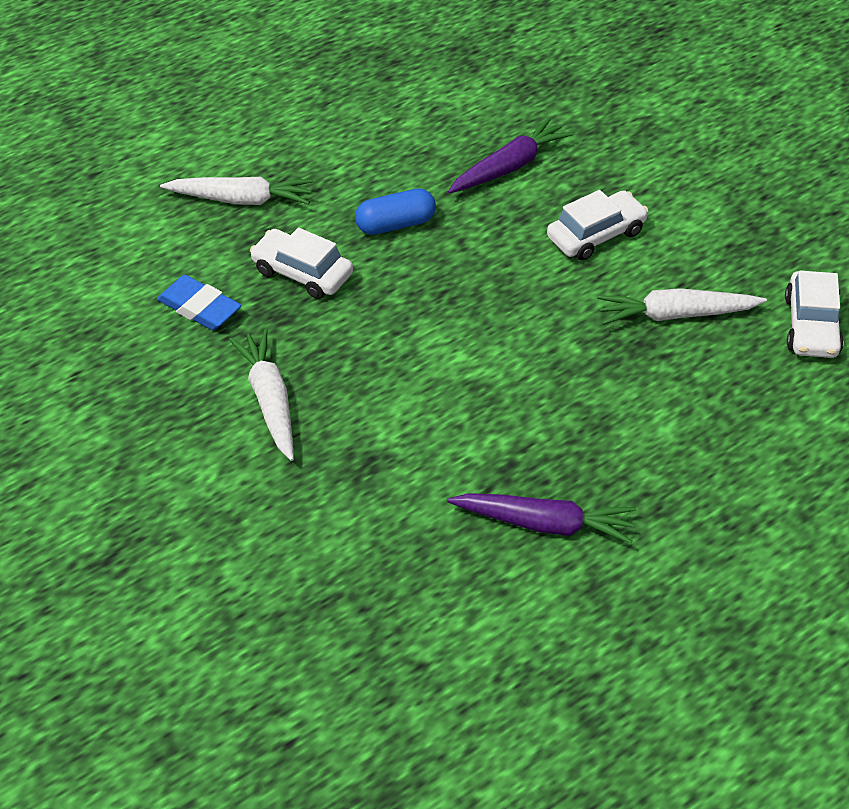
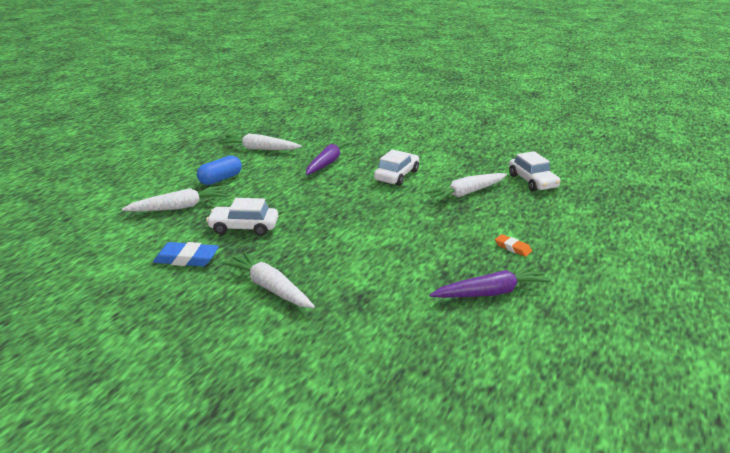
camera: 30 degrees left, 20 degrees down
(396, 224) = (284, 196): blue capsule -> blue capsule (220, 179)
(426, 98) = (259, 149): none -> white carrot
(648, 456) = (512, 248): none -> orange eraser

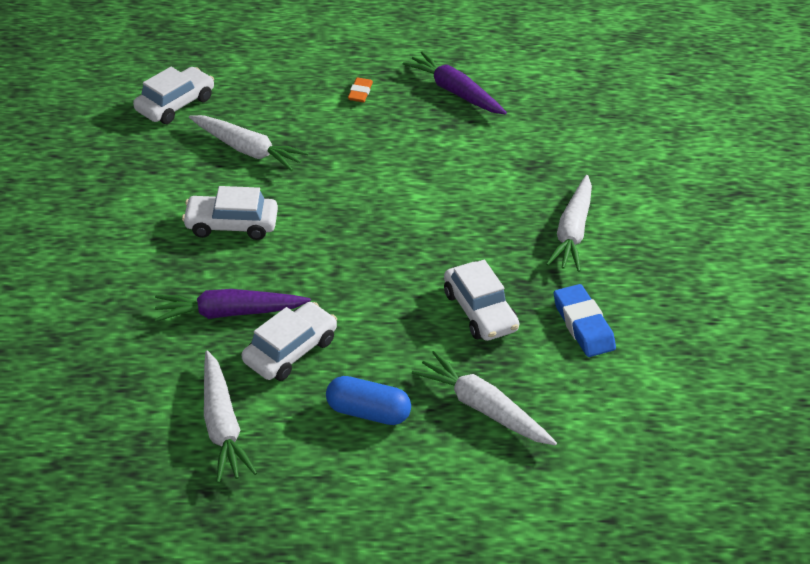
camera: 120 degrees left, 15 degrees up
(284, 171) = (290, 350): none -> white car

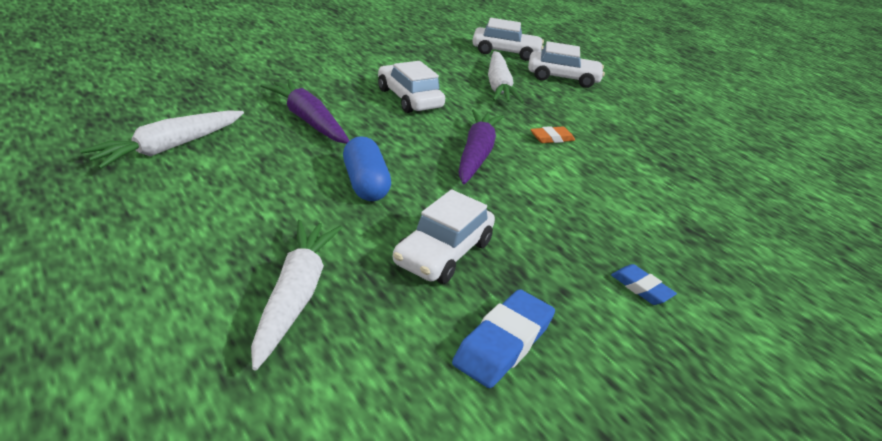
camera: 55 degrees right, 10 degrees down
(290, 350) = (287, 157): white car -> white car (563, 78)
(360, 93) = (634, 115): orange eraser -> orange eraser (552, 138)
(368, 412) = (235, 219): blue capsule -> blue capsule (365, 184)
(454, 92) = (714, 158): purple carrot -> purple carrot (476, 154)
(572, 232) = (641, 288): white carrot -> blue eraser

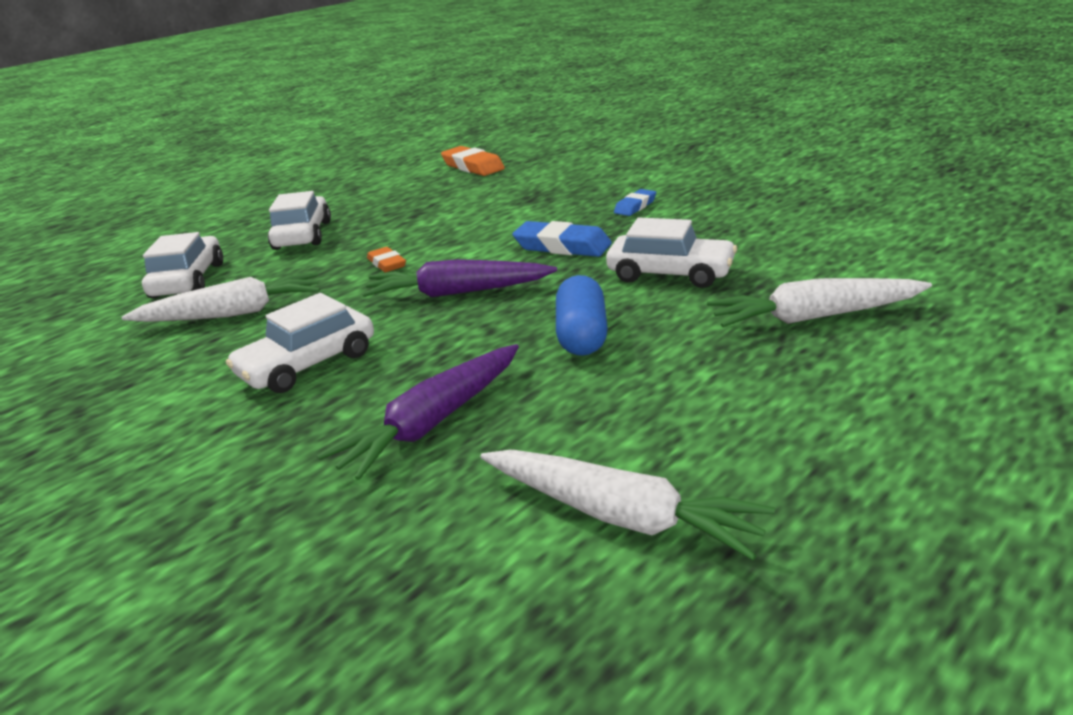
camera: 95 degrees left, 5 degrees down
(365, 184) = (582, 335): blue capsule -> blue capsule turned 60 degrees counterclockwise
(503, 343) = (758, 236): blue eraser -> blue eraser (562, 246)
(506, 52) = (82, 330): white car -> white car (303, 235)
(820, 219) = (473, 167): none -> orange eraser

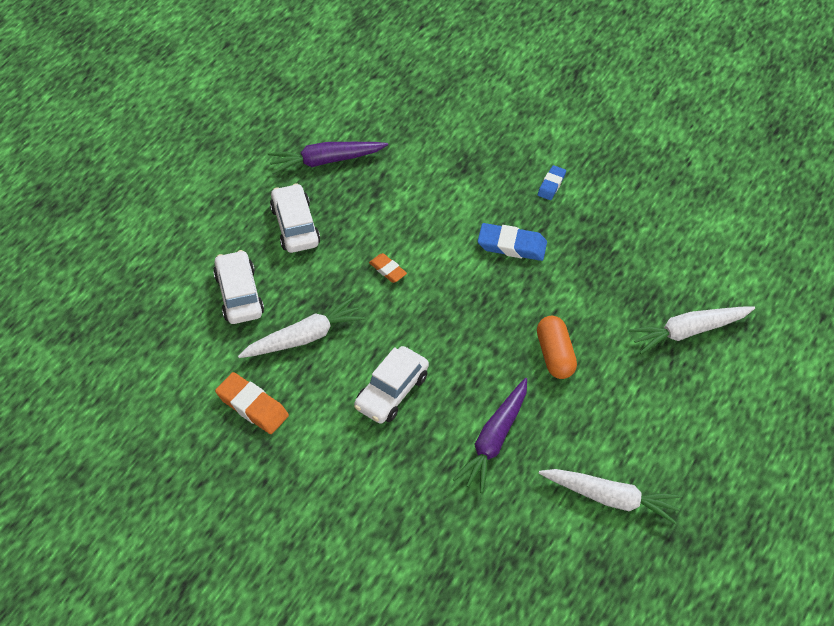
camera: 15 degrees left, 25 degrees up
(457, 293) = (457, 308): purple carrot -> purple carrot (326, 161)
(473, 167) = (391, 104): orange eraser -> orange eraser (252, 406)
(582, 335) = (555, 355): blue capsule -> orange capsule
(670, 274) = (595, 282): white car -> none

